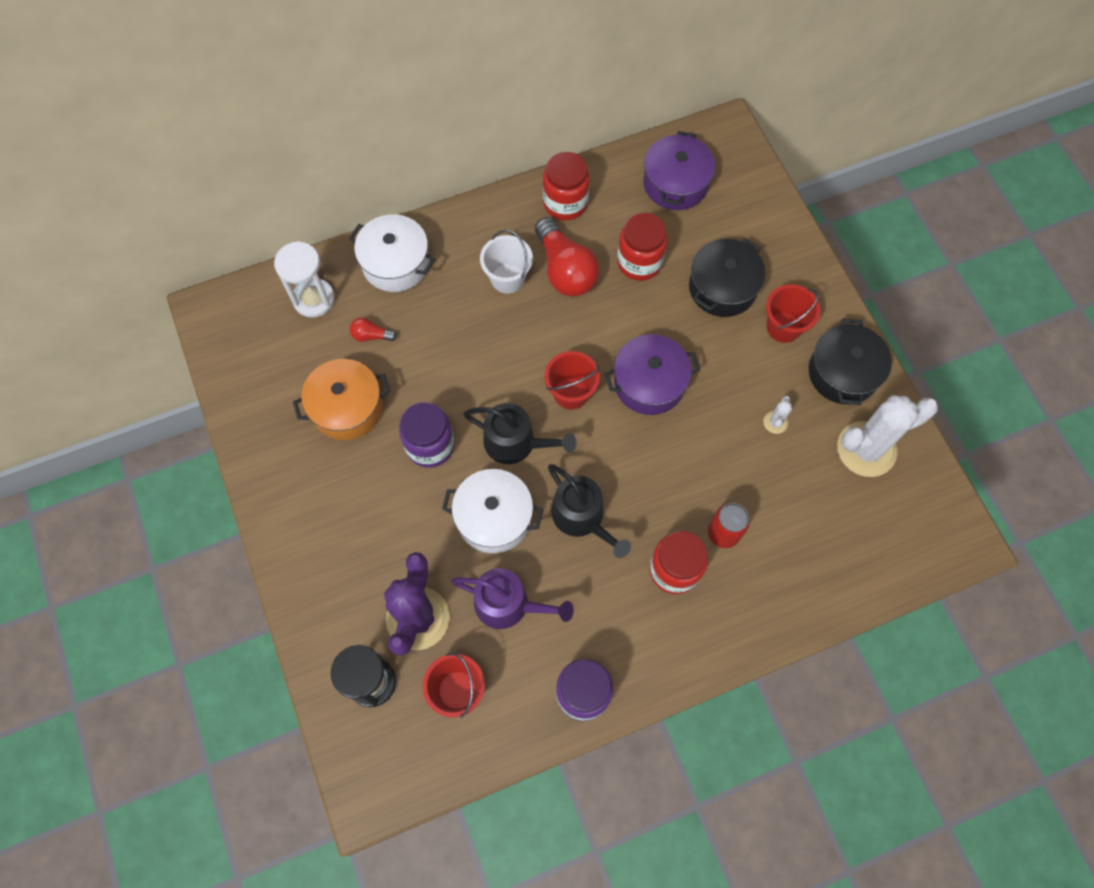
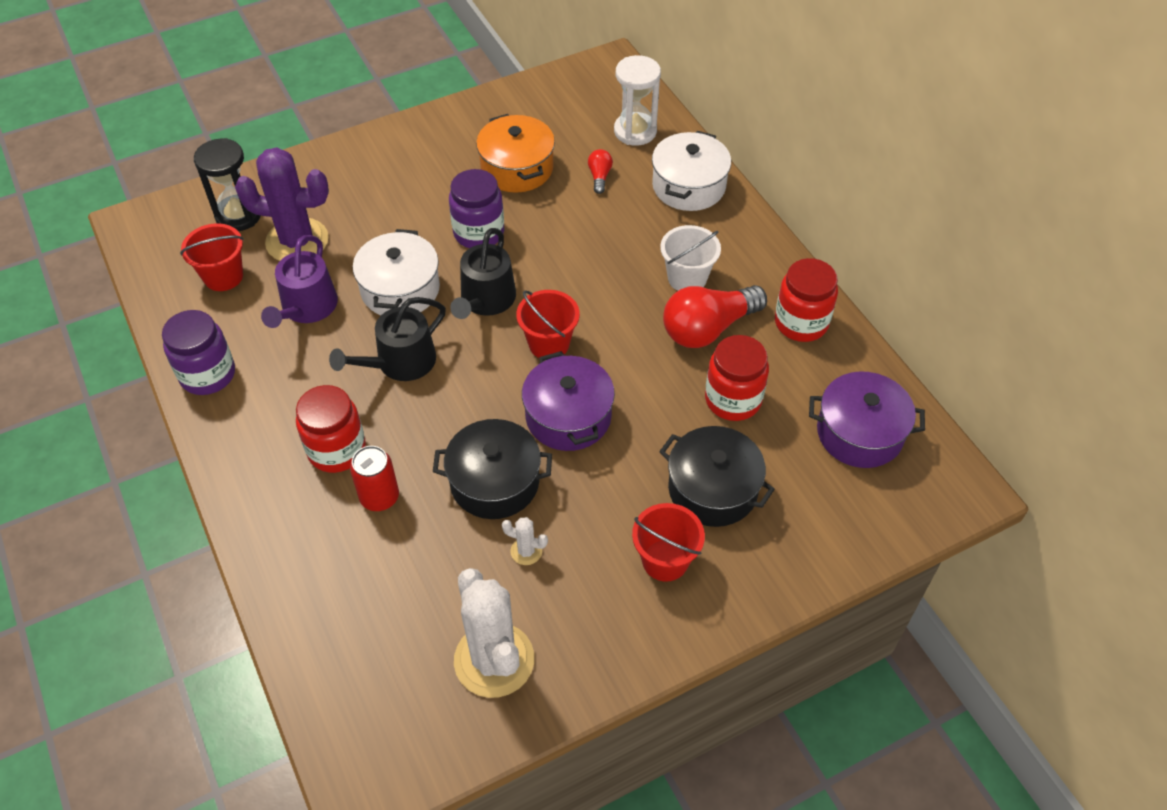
camera: 85 degrees right, 15 degrees down
(843, 373) = (605, 633): black pot -> black pot (494, 482)

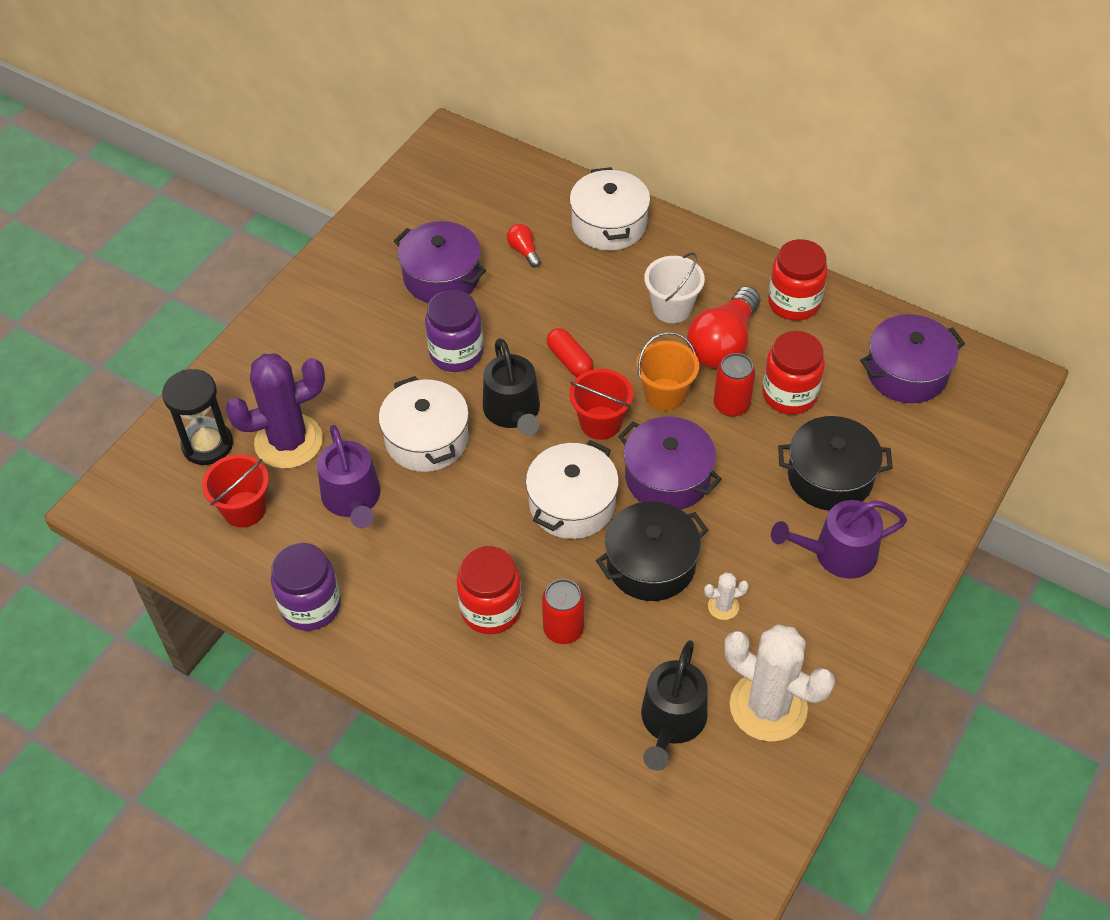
camera: 30 degrees left, 0 degrees up
(400, 362) = (483, 505): black watering can -> black watering can (671, 721)
(471, 398) = (572, 504): none -> white pot
(517, 168) = (441, 277): orange pot -> purple pot
(565, 281) = (569, 360): none -> red capsule
(623, 347) = (665, 394): none -> orange bucket
(635, 131) = (522, 194): white hourglass -> none
(665, 560) = (837, 554): red bucket -> purple watering can
(673, 383) = (731, 405): none -> red can

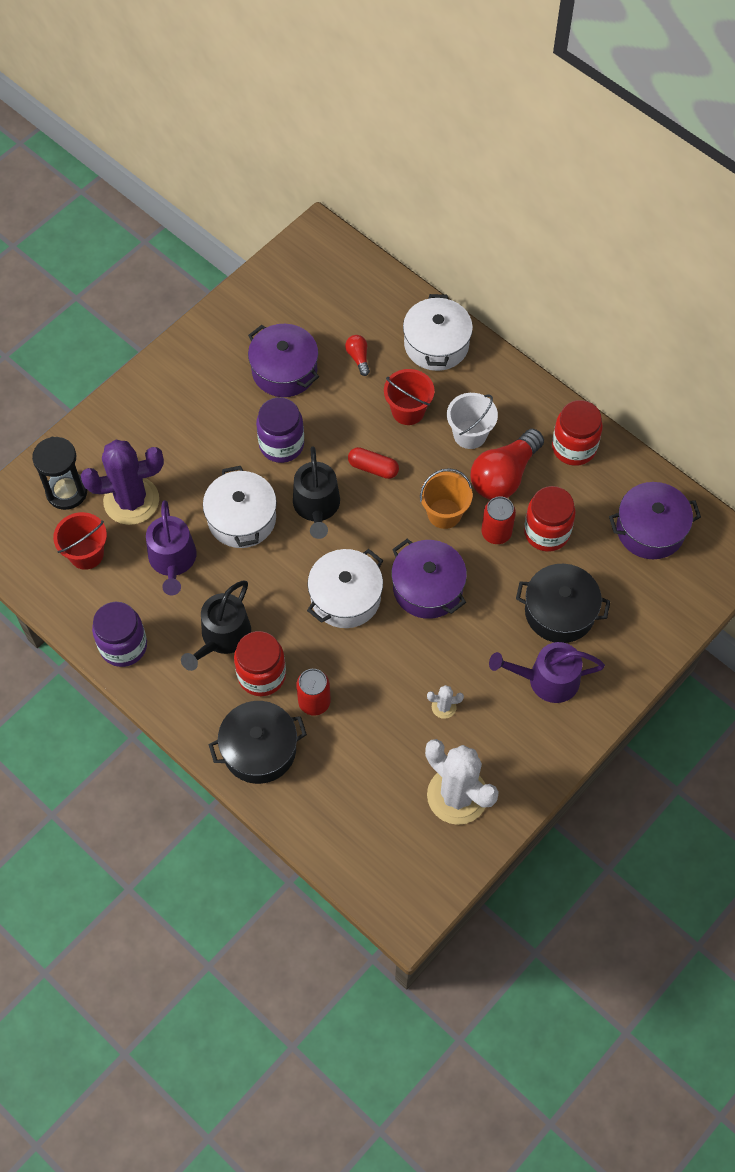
camera: 10 degrees right, 10 degrees up
(569, 360) = (373, 468): red capsule -> red capsule turned 45 degrees counterclockwise
(600, 423) = (385, 529): red bucket -> red bucket (408, 411)
(651, 564) = (395, 660): black pot -> black pot (259, 749)
(671, 721) = (380, 793): black watering can -> black watering can (222, 637)

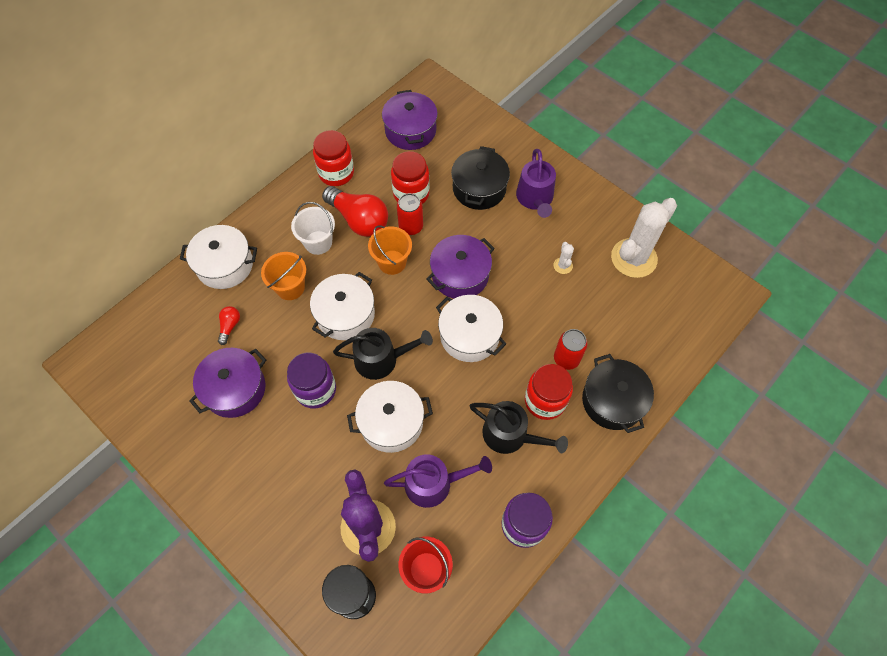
camera: 90 degrees left, 0 degrees up
(358, 358) = (230, 326): red light bulb -> red light bulb turned 120 degrees clockwise
(373, 468) = (345, 314): red capsule -> white pot
(408, 411) = (290, 287): red bucket -> orange bucket

